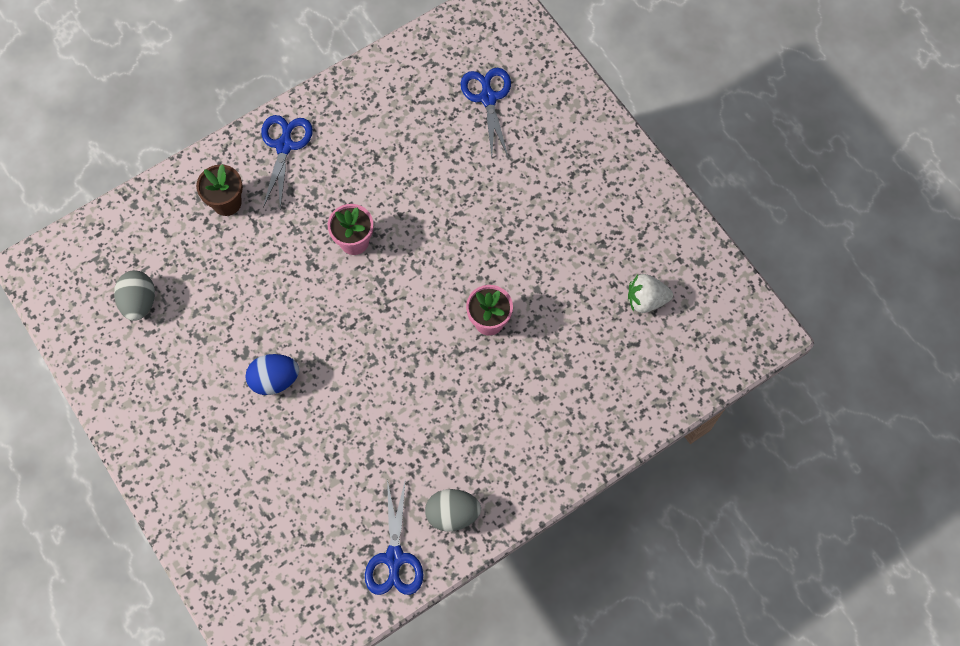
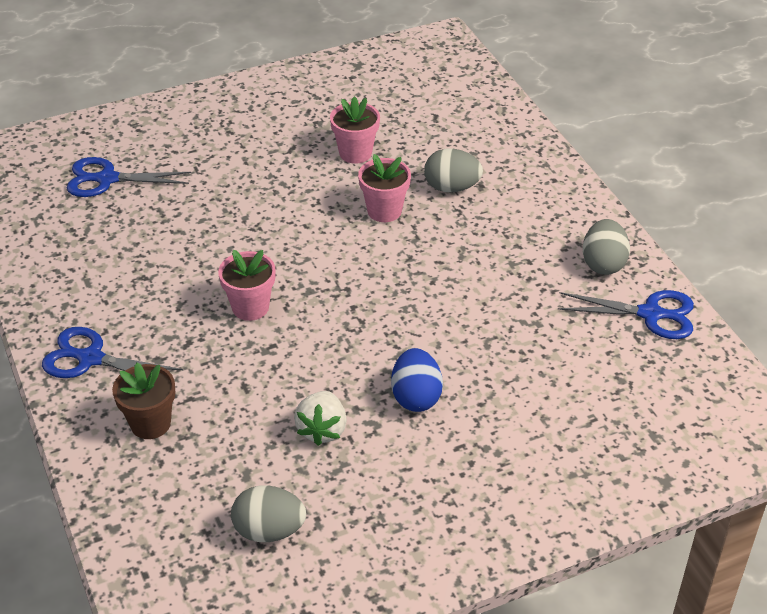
camera: 80 degrees left, 25 degrees down
(532, 372) = (451, 187): none -> grey egg
(564, 283) = (355, 153): none -> pink flower pot
(646, 300) = (389, 103): white strawberry -> white strawberry (322, 430)

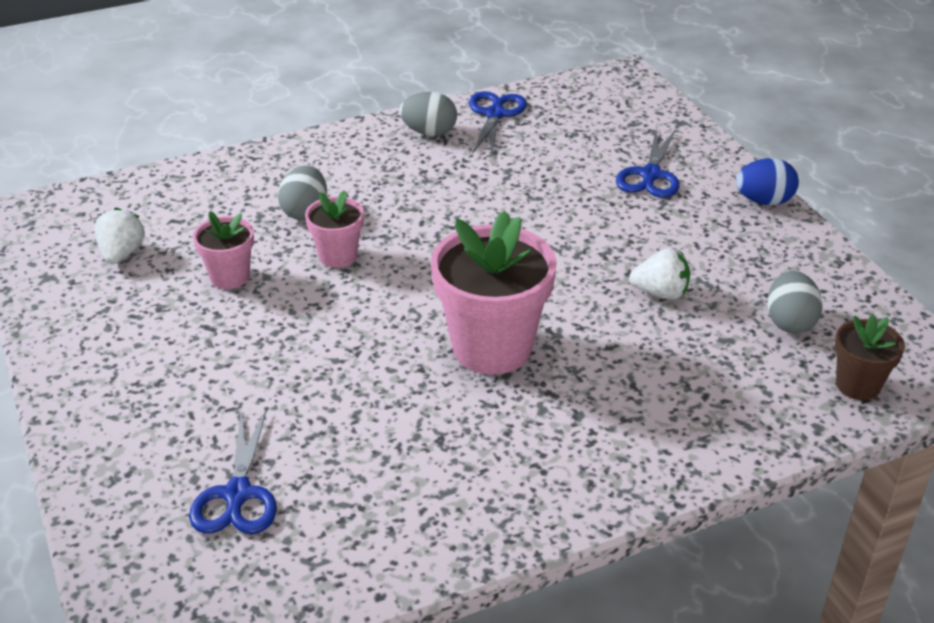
camera: 90 degrees left, 5 degrees down
(90, 358) = (583, 472): blue scissors -> blue scissors (650, 175)
(150, 423) = (674, 412): brown flower pot -> brown flower pot (857, 385)
(250, 307) = (492, 347): pink flower pot -> pink flower pot, size x1.90
(387, 95) = (122, 254): none -> white strawberry
(416, 397) = (609, 238): blue egg -> blue egg (764, 201)

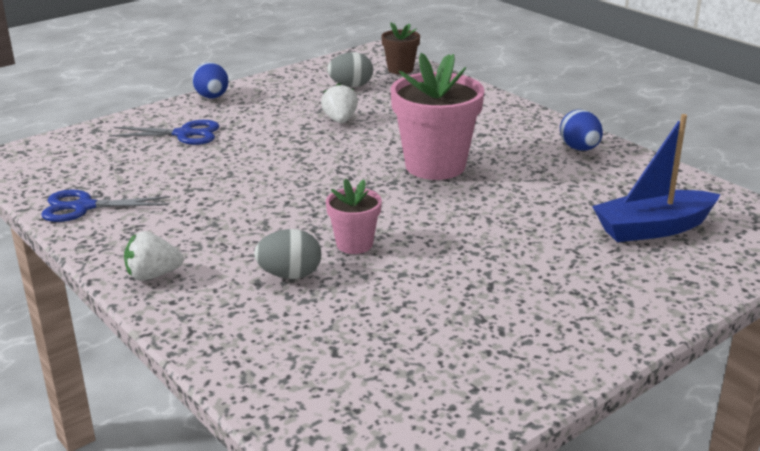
camera: 105 degrees left, 10 degrees down
(122, 254) = (411, 369): white strawberry -> white strawberry (153, 275)
(230, 277) = (414, 292): pink flower pot -> none
(237, 494) = (653, 228): blue scissors -> blue boat
(429, 132) = (123, 235): grey egg -> none
(491, 504) = (579, 149): none -> blue egg

